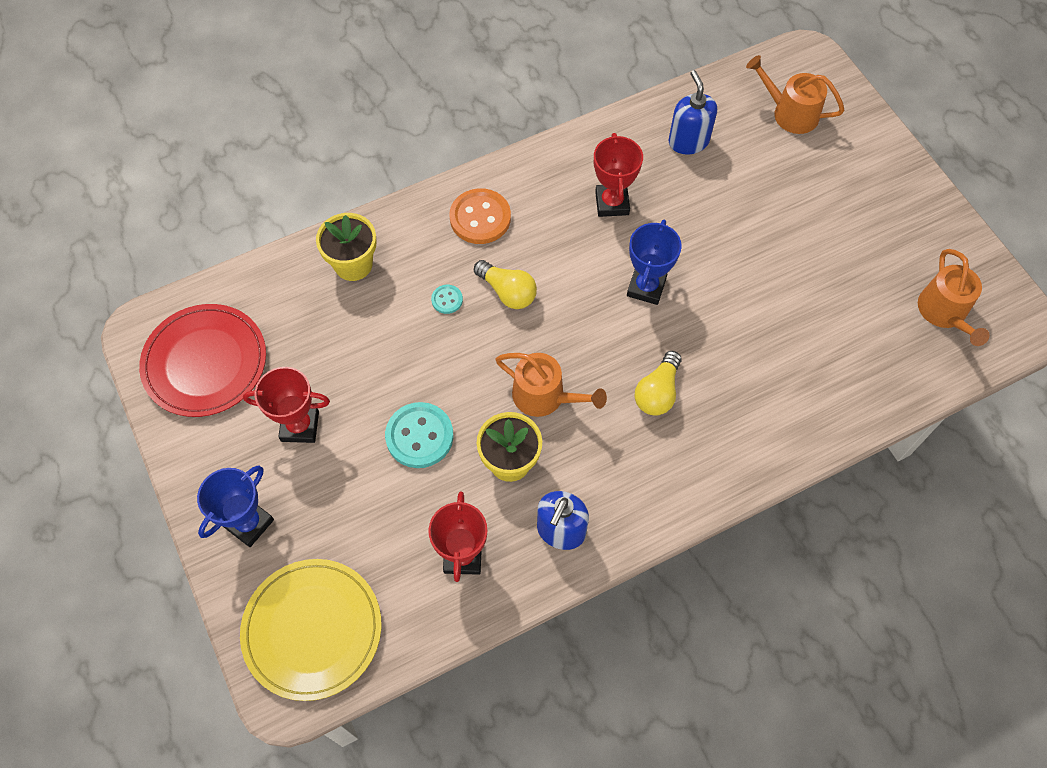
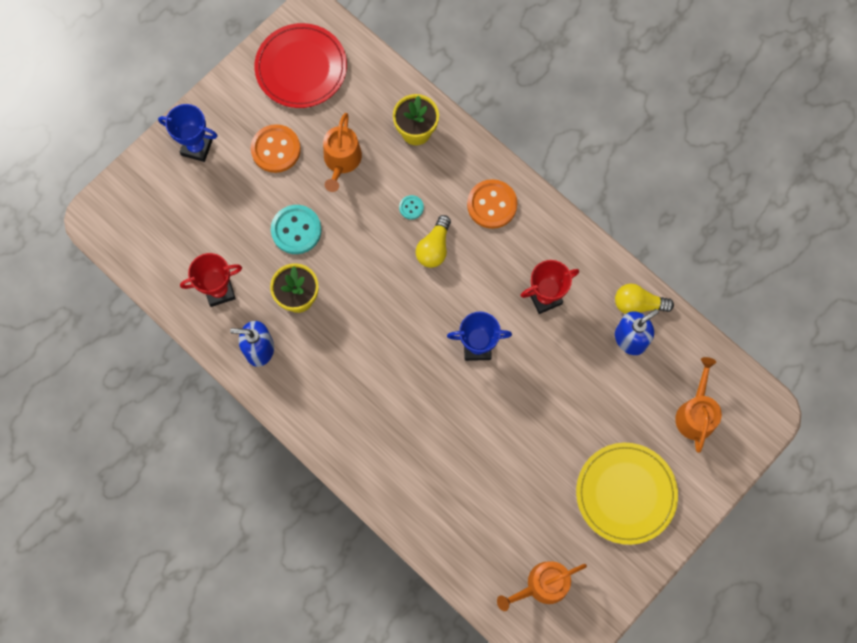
camera: 70 degrees right, 10 degrees up
(300, 426) = (276, 149): red trophy -> orange button
(312, 630) = (140, 216): yellow plate -> yellow plate (626, 493)
(544, 396) = (357, 303): orange watering can -> orange watering can (341, 160)
(657, 392) = (390, 382): yellow light bulb -> yellow light bulb (638, 304)

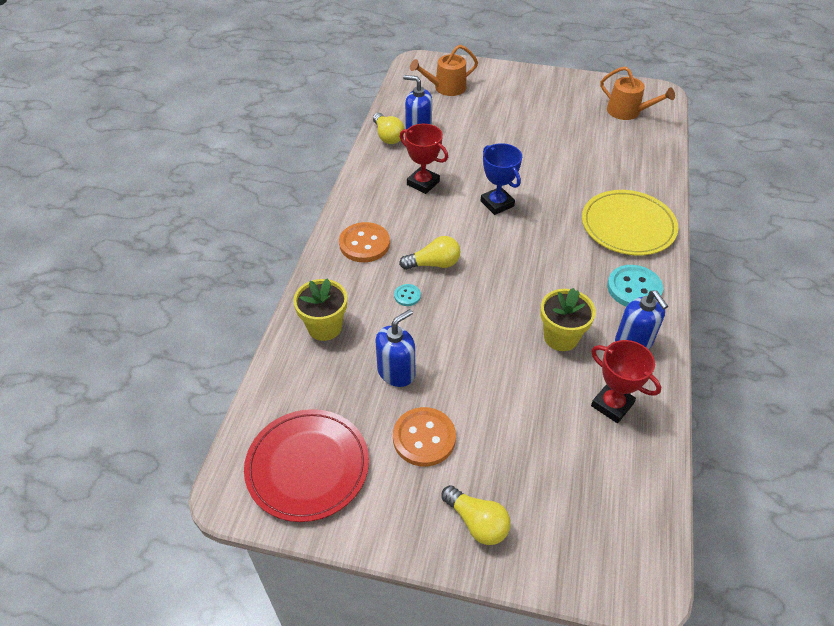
camera: 120 degrees left, 25 degrees down
(196, 147) = (477, 522): blue trophy -> yellow light bulb
(296, 230) = (498, 373): turquoise button -> turquoise button (634, 288)
(341, 160) = (396, 372): orange watering can -> blue soap dispenser
(626, 493) = (530, 98): yellow plate -> yellow plate (628, 226)

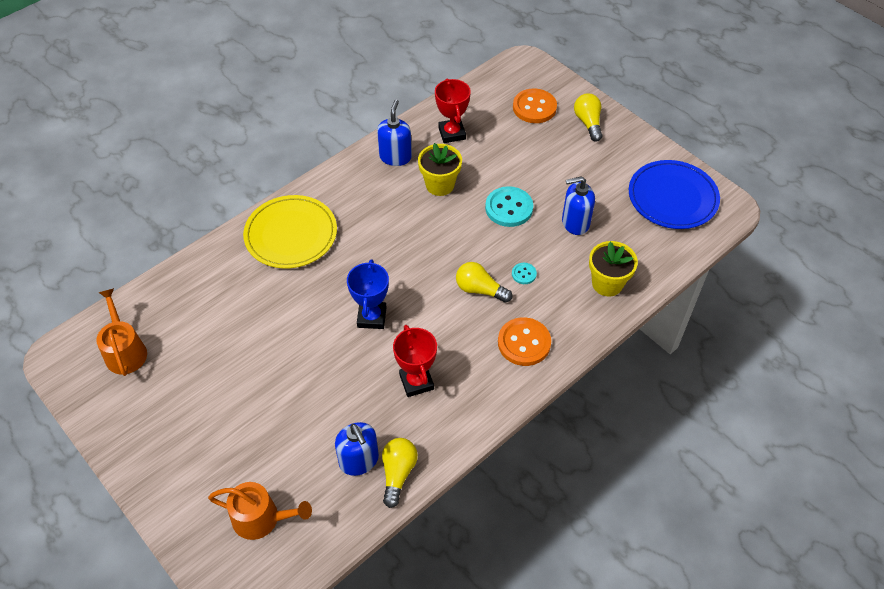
camera: 145 degrees left, 5 degrees up
(307, 466) = (672, 197): red plate -> blue plate
(424, 438) = (586, 175): orange button -> orange button (534, 107)
(634, 288) = (350, 188): turquoise button -> turquoise button (509, 208)

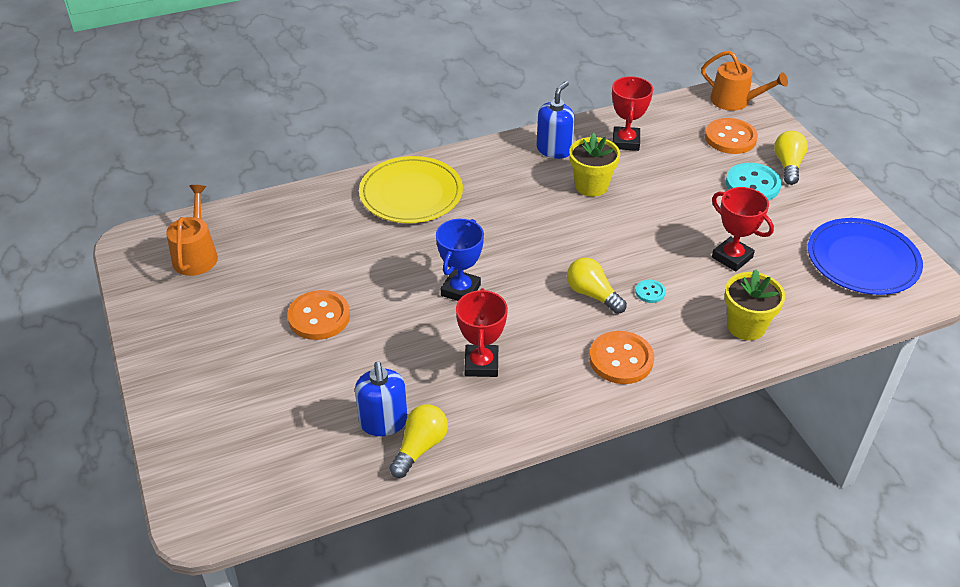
camera: 20 degrees right, 10 degrees down
(261, 518) = (254, 447): orange watering can -> orange watering can (734, 101)
(262, 379) = (319, 317): none -> orange button
(509, 208) = (660, 225): turquoise button -> turquoise button (752, 184)
(575, 223) = (732, 257): blue soap dispenser -> red trophy

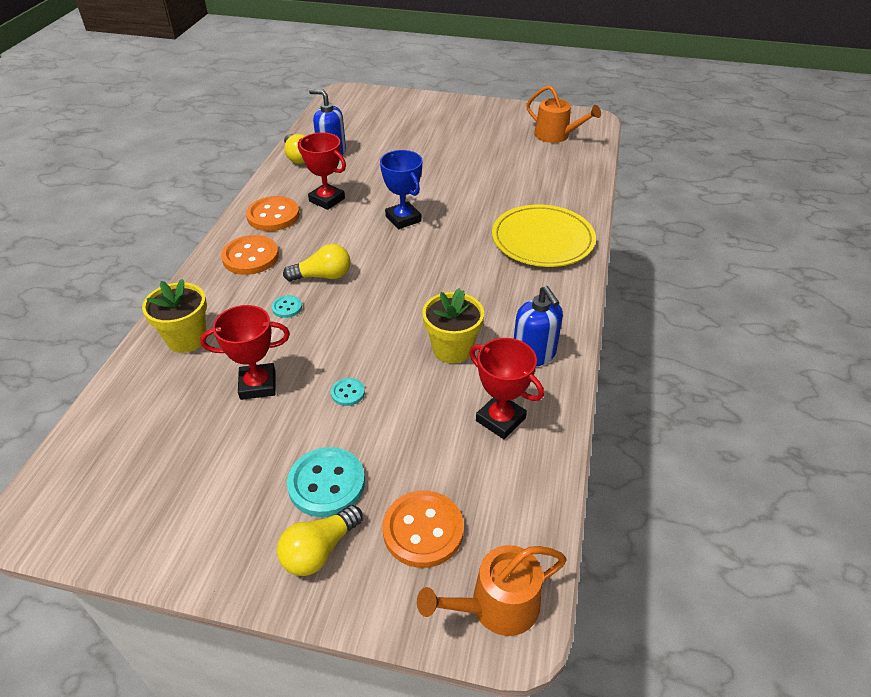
camera: 125 degrees right, 0 degrees up
(319, 317) = (444, 159): orange button -> orange button (273, 216)
(685, 212) = (348, 393): none -> turquoise button
(788, 165) = (319, 550): yellow light bulb -> yellow light bulb turned 90 degrees clockwise
(862, 260) = (130, 487): blue plate -> none

